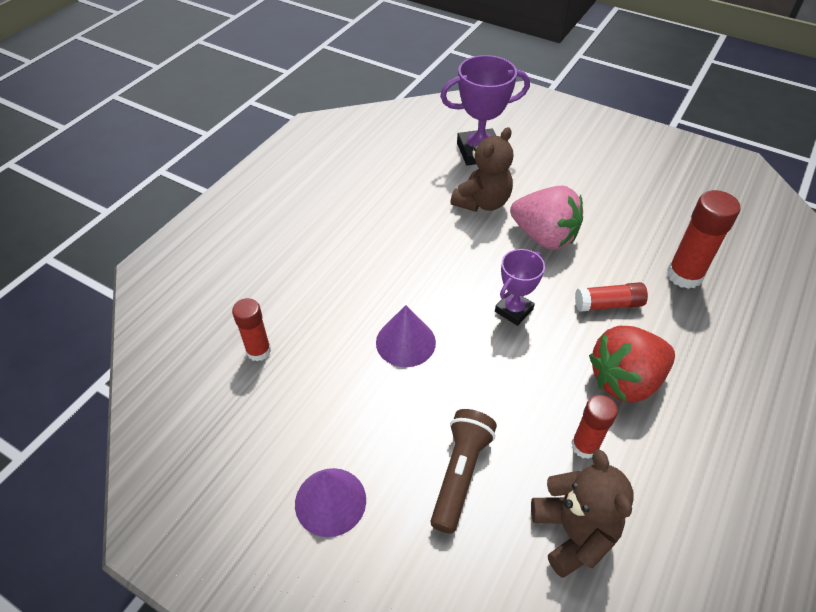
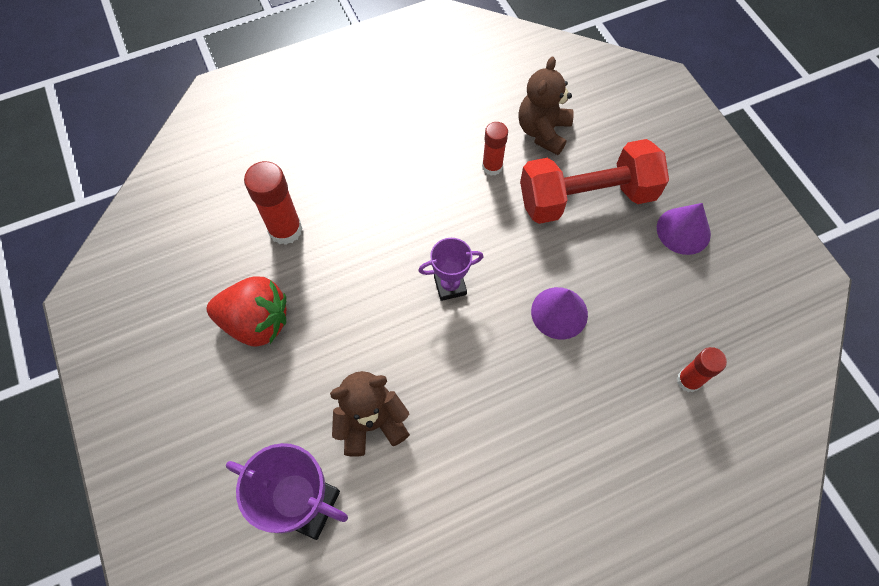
camera: 145 degrees left, 15 degrees up
(460, 474) = (586, 198): brown flashlight -> red dumbbell
(544, 236) = (354, 340): pink strawberry -> none
(608, 304) = (372, 244): red glue stick -> none
(625, 380) = (423, 186): red strawberry -> red strawberry (256, 322)

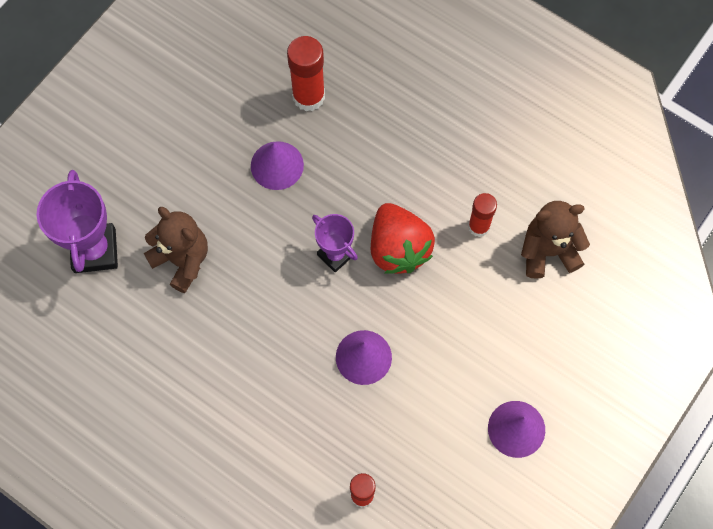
camera: 60 degrees right, 5 degrees up
(256, 322) = (215, 126): red strawberry -> red strawberry (398, 248)
(332, 289) = (277, 165): none -> purple cone
(586, 198) = (497, 325): red dumbbell -> none

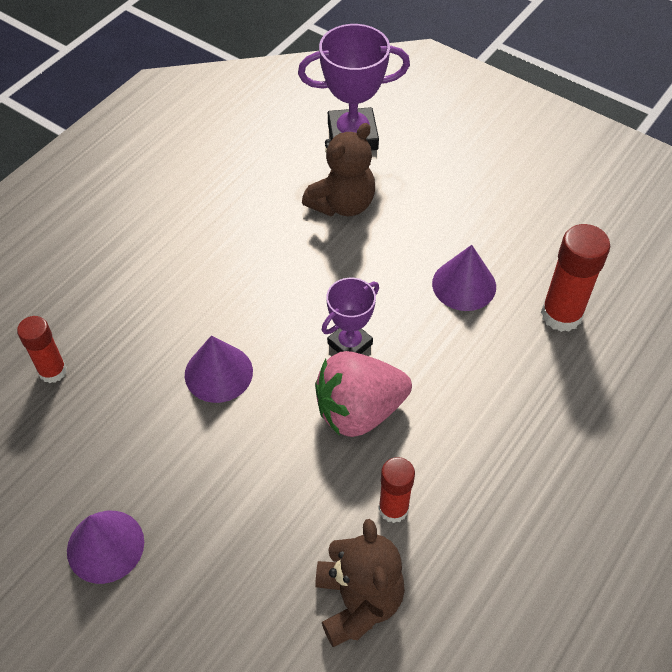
camera: 90 degrees right, 15 degrees down
(398, 248) = (359, 411): red strawberry -> pink strawberry

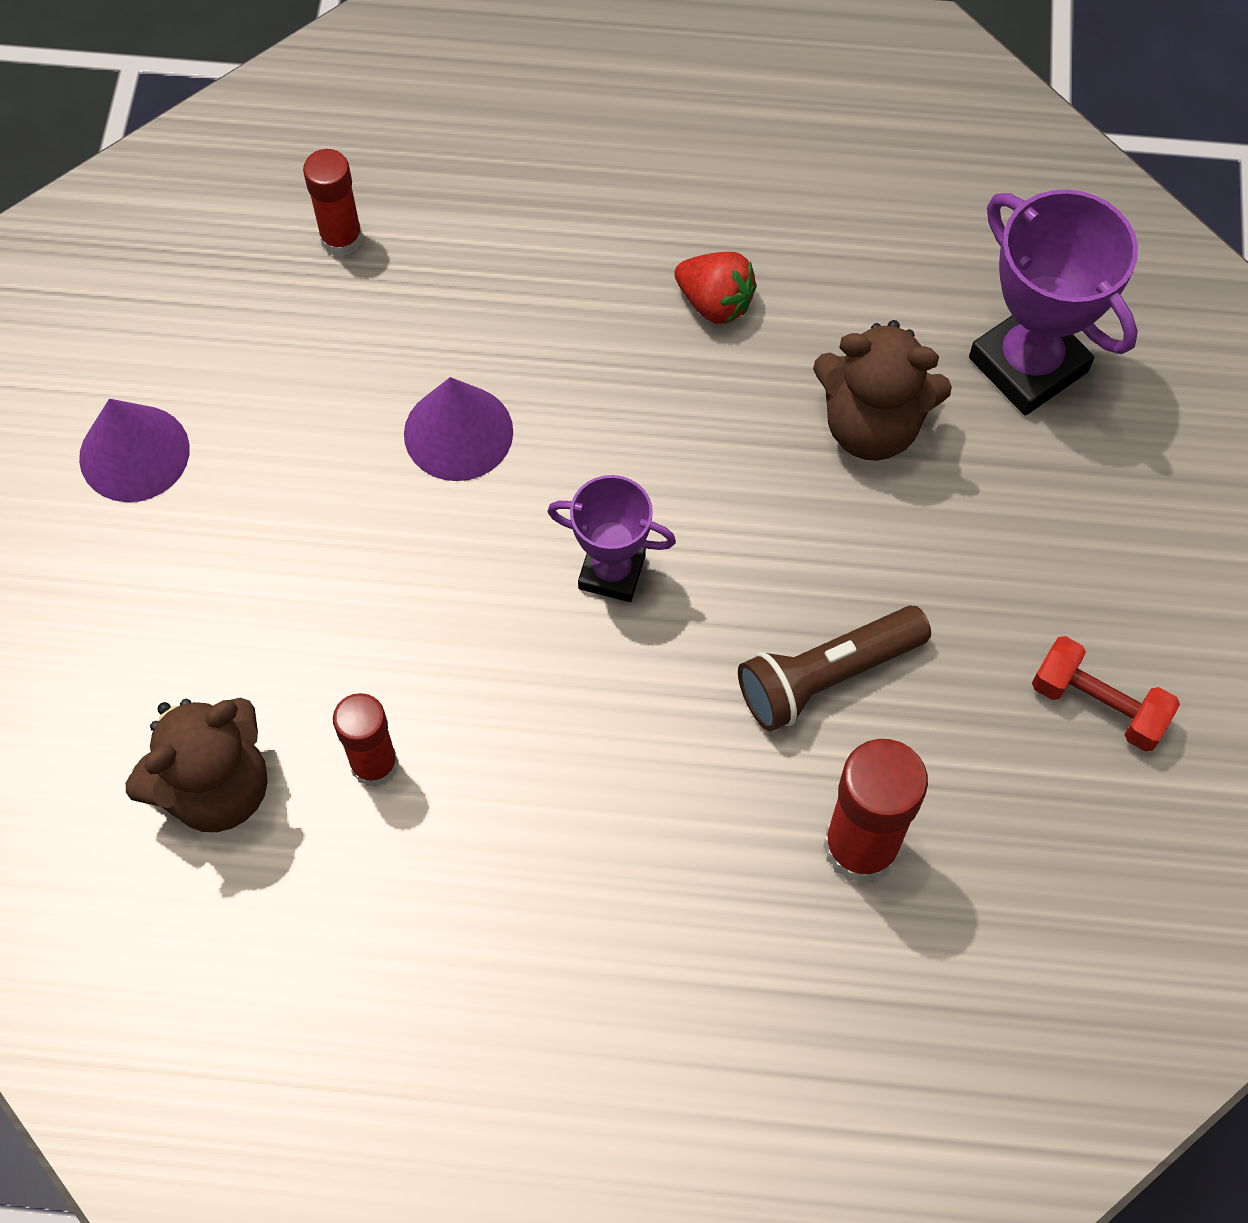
camera: 60 degrees right, 10 degrees up
(229, 229) = (715, 303): none -> red strawberry
(359, 411) = (504, 643): pink strawberry -> none
(464, 285) = (826, 676): purple cone -> brown flashlight
(538, 195) = (1098, 705): none -> red dumbbell

